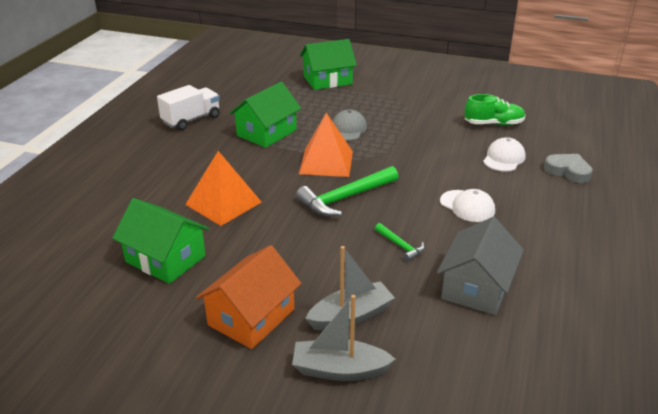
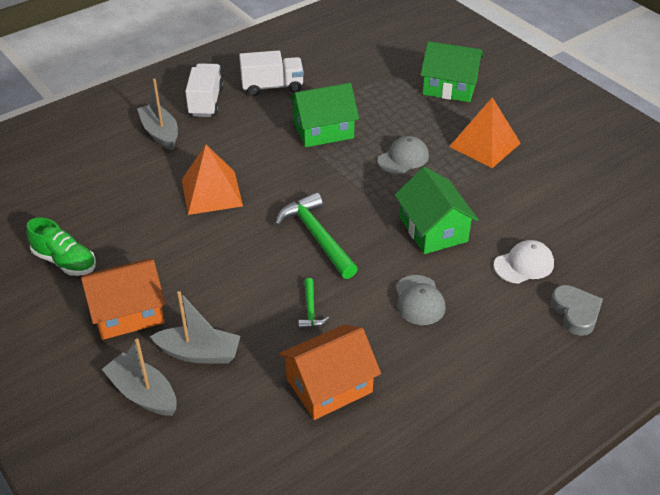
camera: 35 degrees right, 10 degrees up
(126, 180) = (160, 133): none -> grey boat
(144, 147) = (206, 102): none -> white truck
(165, 259) = (119, 226): green house -> green house (433, 229)
(326, 162) = (342, 188): orange pyramid -> orange pyramid (485, 145)
(345, 198) = (316, 236): green hammer -> green hammer turned 60 degrees clockwise
(467, 206) = (419, 300): white cap -> grey cap
(476, 287) = (329, 385): grey house -> orange house
(493, 124) = (565, 217): green shoe -> green shoe (65, 261)

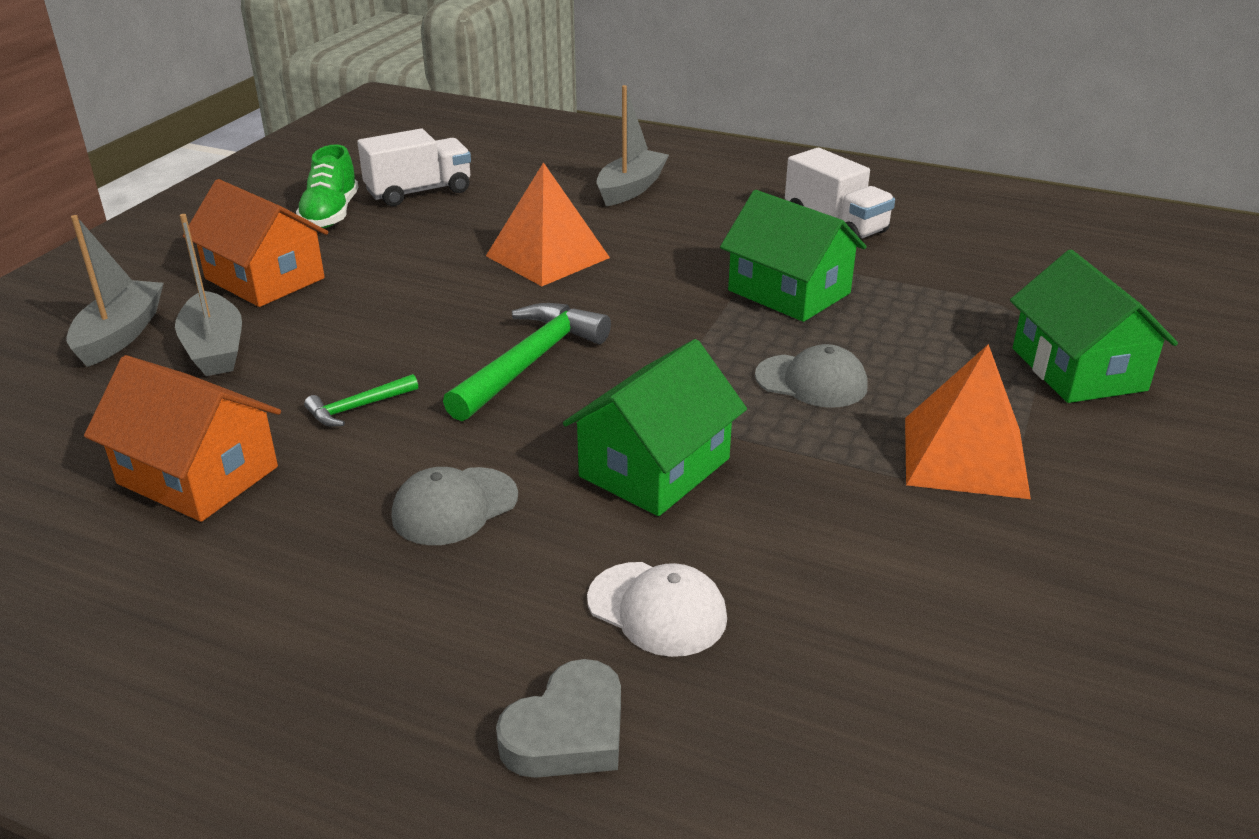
camera: 60 degrees right, 10 degrees down
(206, 102) = (734, 194): white truck -> white truck (419, 192)

